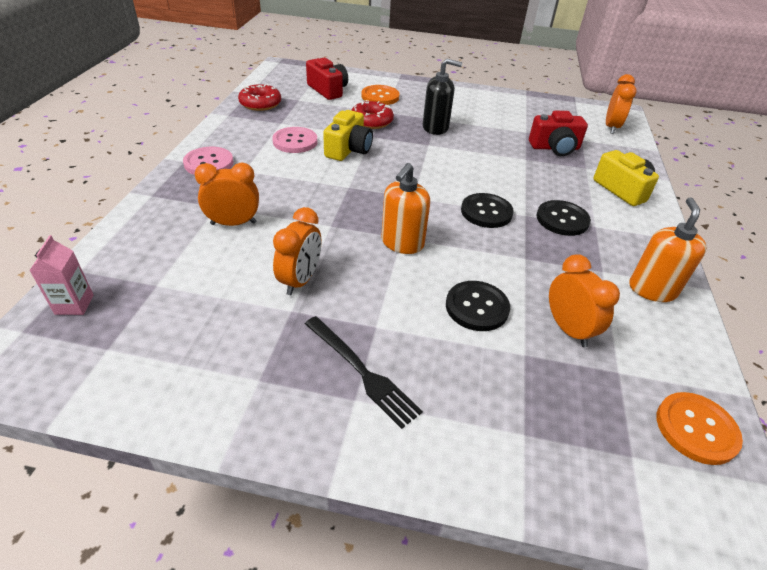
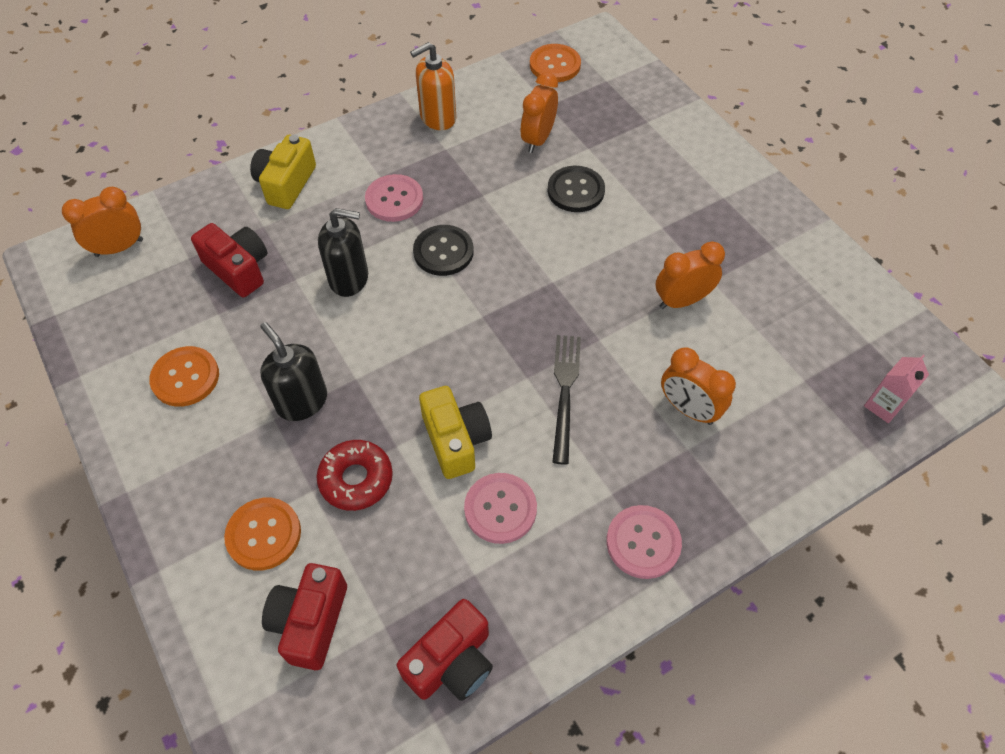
camera: 130 degrees left, 15 degrees up
(260, 103) = (451, 662): red donut -> red camera
(348, 150) = (456, 440): yellow camera -> yellow camera turned 90 degrees clockwise
(361, 371) = (703, 208): black fork -> black fork (565, 392)
(402, 243) = (560, 275): orange soap dispenser -> none
(492, 111) = (185, 377): none -> orange button
(504, 172) = (349, 279): none -> black soap dispenser
(562, 219) = (394, 200): black button -> pink button

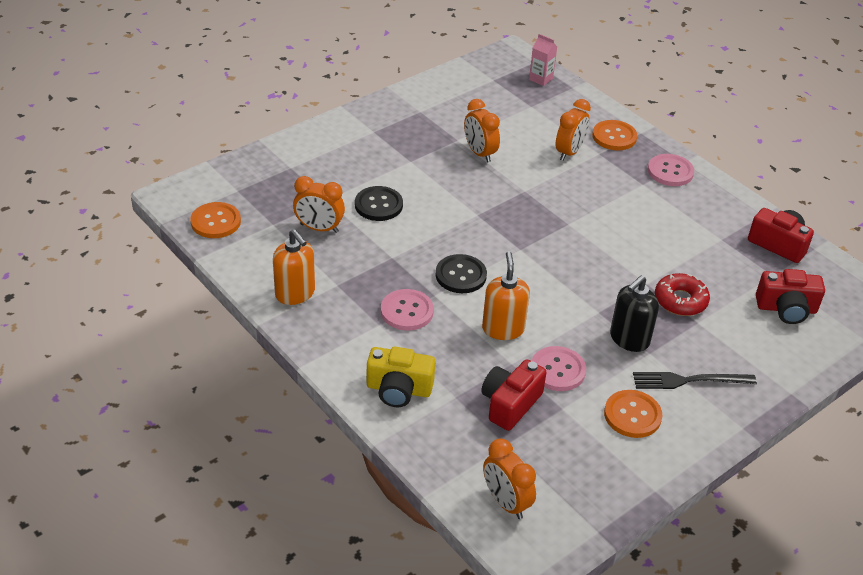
camera: 100 degrees left, 15 degrees down
(264, 534) = (740, 342): orange button -> orange button (614, 137)
(349, 279) = (503, 328): black soap dispenser -> orange soap dispenser
(456, 440) = (631, 254): yellow camera -> none
(500, 509) = (673, 230): pink button -> pink button (557, 370)
(565, 392) = (575, 205): black fork -> black fork (689, 380)

